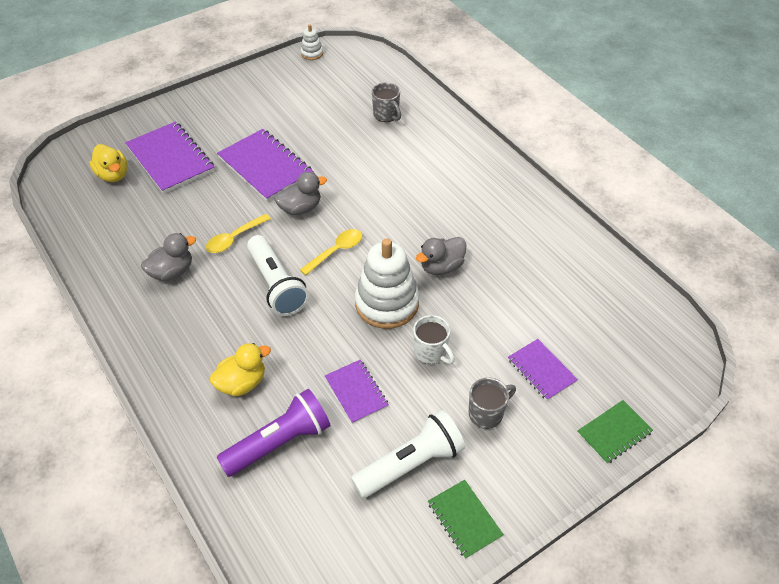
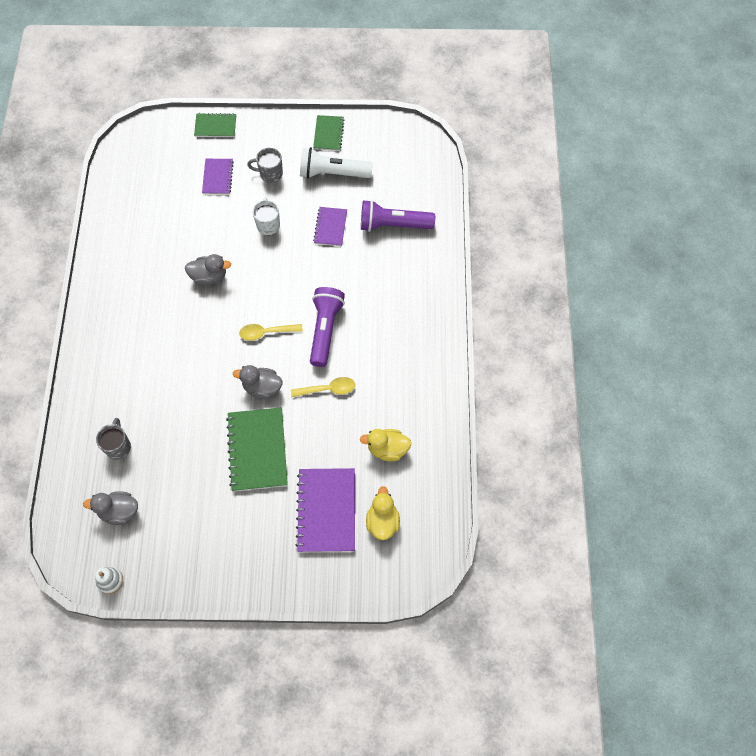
camera: 145 degrees left, 15 degrees up
(172, 272) = (388, 386): grey duck -> grey duck (119, 512)
(242, 383) = (392, 272): yellow duck -> yellow duck (387, 449)
(265, 166) = (257, 450): purple notebook -> green notebook
(277, 285) = (325, 330): white flashlight -> purple flashlight
(387, 303) = (266, 272): white stacking toy -> none

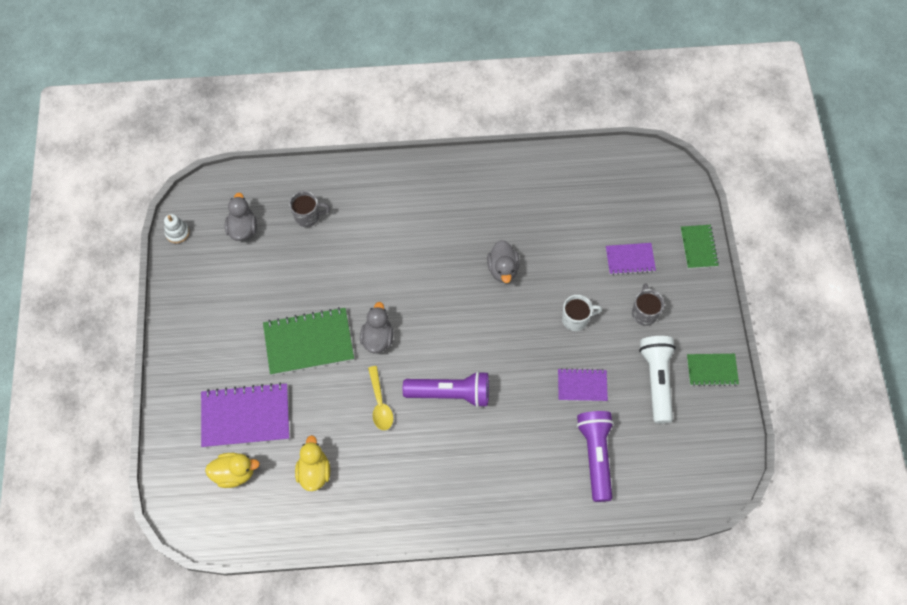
camera: 85 degrees right, 0 degrees up
(266, 332) = (442, 334): yellow spoon -> none

